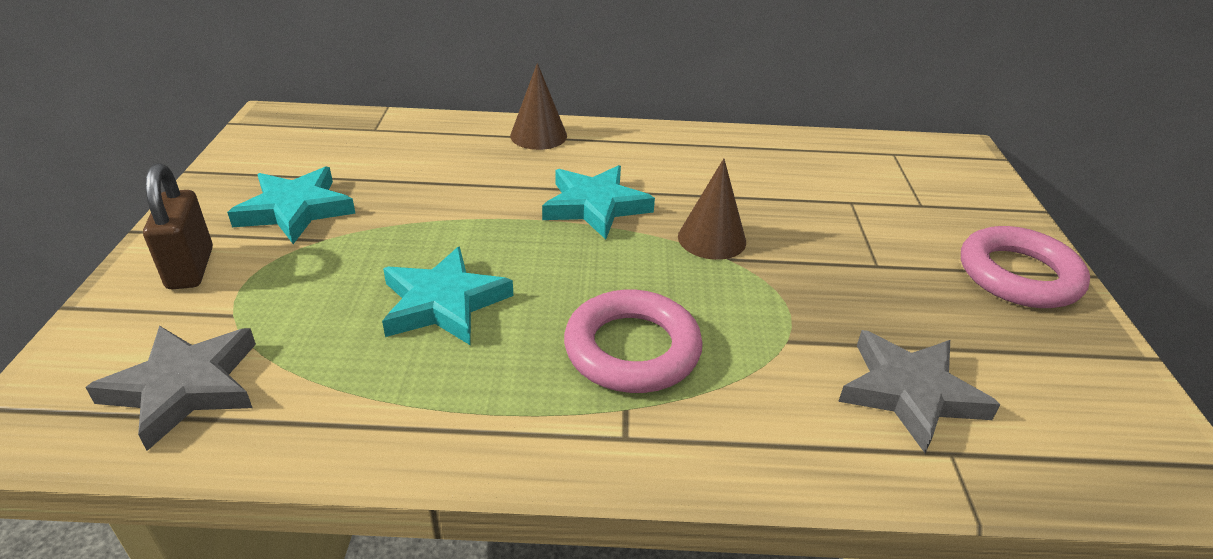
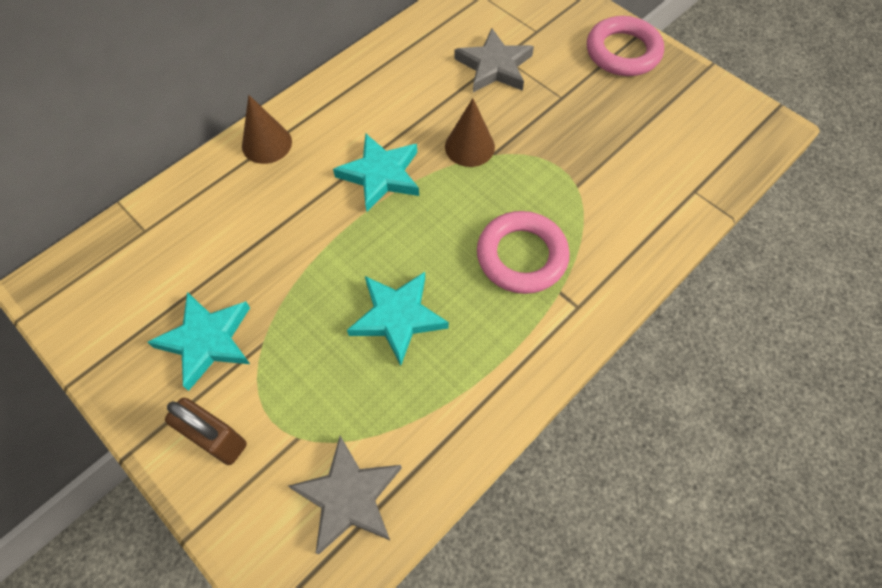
camera: 45 degrees left, 25 degrees up
(910, 393) = (651, 171): grey star -> grey star (494, 66)

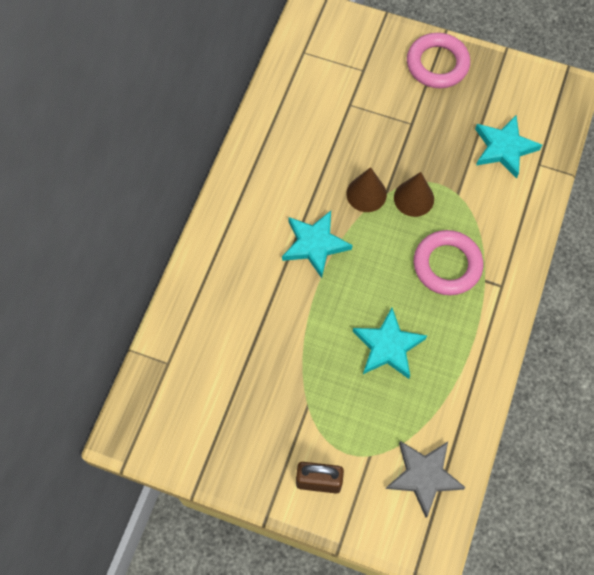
camera: 25 degrees left, 5 degrees up
(207, 341) = (269, 421): turquoise star -> turquoise star (504, 148)
(266, 143) = (213, 255): brown cone -> brown cone (414, 198)
(494, 66) = (348, 116): grey star -> none

